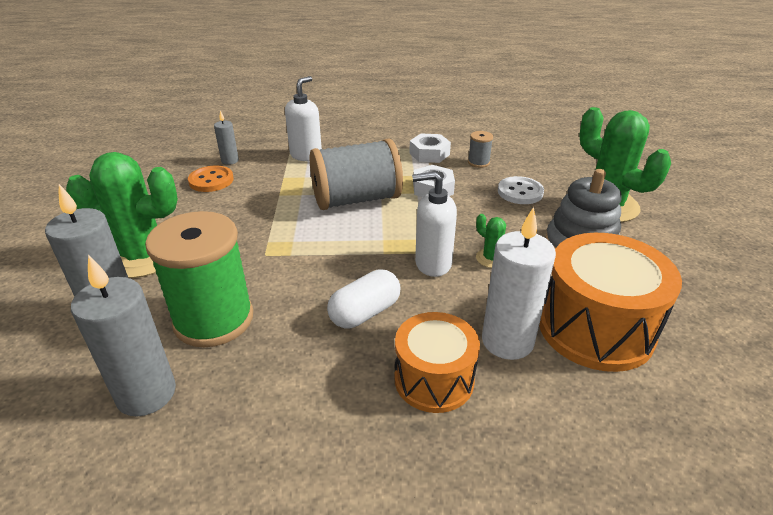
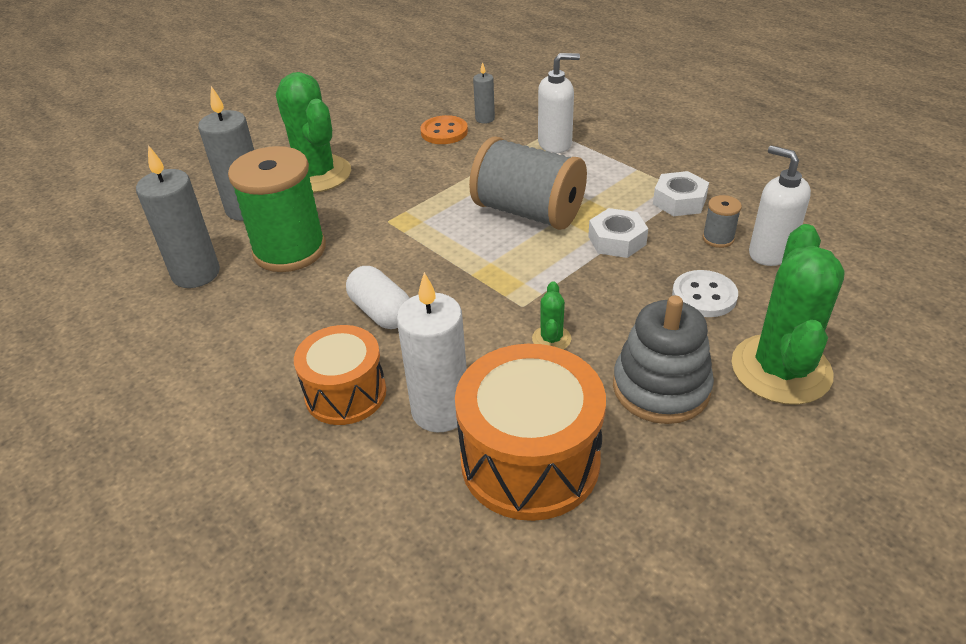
camera: 50 degrees right, 5 degrees up
(365, 313) = (381, 312): white capsule -> white capsule turned 45 degrees clockwise
(432, 263) = (494, 309): white soap dispenser -> white soap dispenser (770, 253)

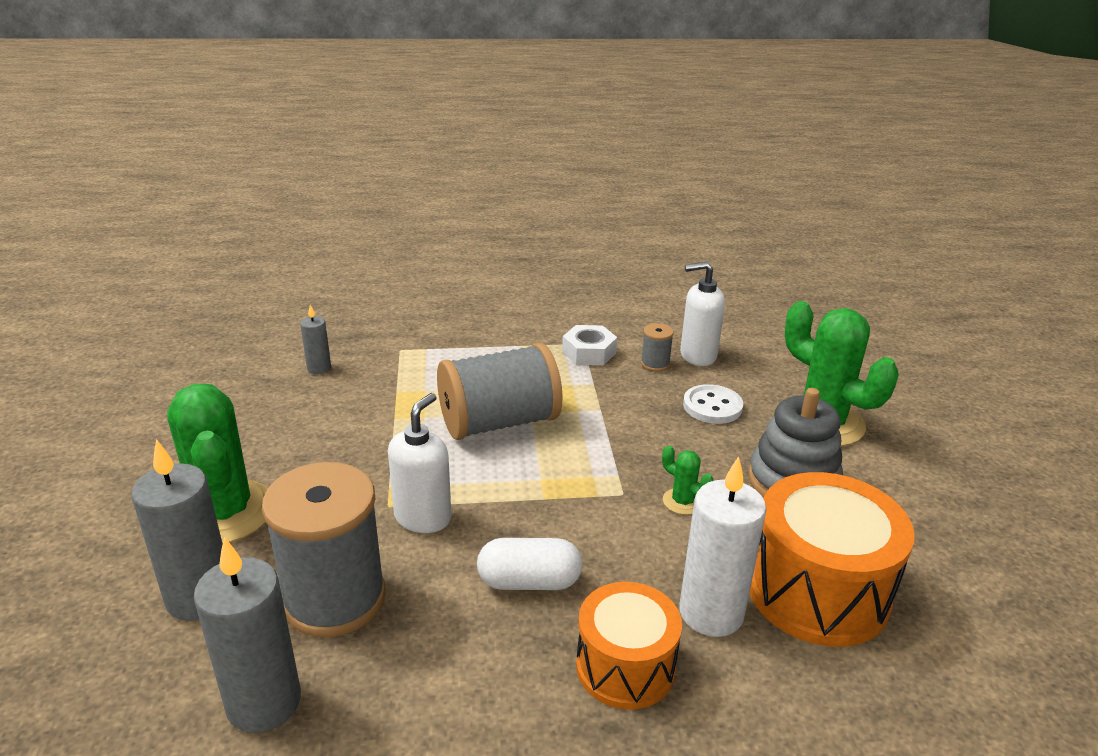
camera: 55 degrees left, 10 degrees down
(289, 250) = (334, 599): green spool -> grey spool
(316, 174) = (224, 512): green cactus -> green cactus turned 60 degrees clockwise
(444, 132) = (298, 399): orange button -> none
(555, 144) = (423, 358): white soap dispenser -> white soap dispenser (423, 517)
(617, 240) = (598, 404): white nut -> none

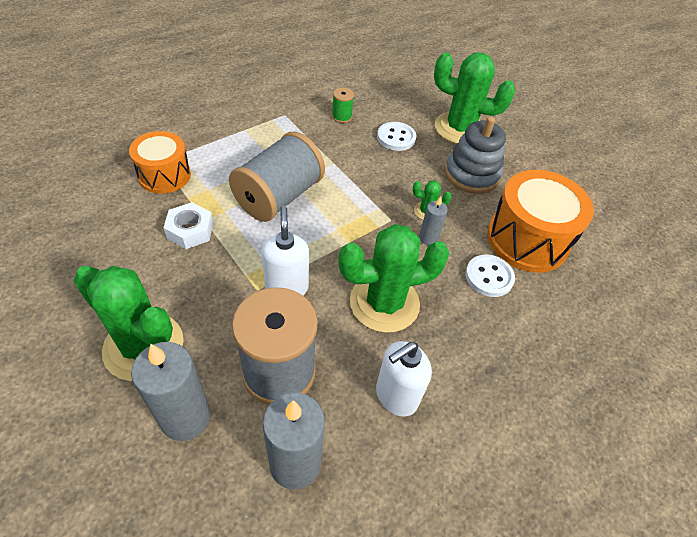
camera: 35 degrees left, 20 degrees up
(319, 368) = (110, 198): grey candle -> grey candle (428, 238)
(529, 582) = (384, 303): white capsule -> green cactus
(589, 352) = (294, 121): white nut -> white nut (190, 230)
(625, 667) = (472, 331): orange drum -> orange drum (164, 175)
(655, 364) = (341, 117): grey spool -> green spool
(697, 356) = (362, 102): white soap dispenser -> white soap dispenser (396, 396)
(711, 613) = (489, 277): white candle -> white button

